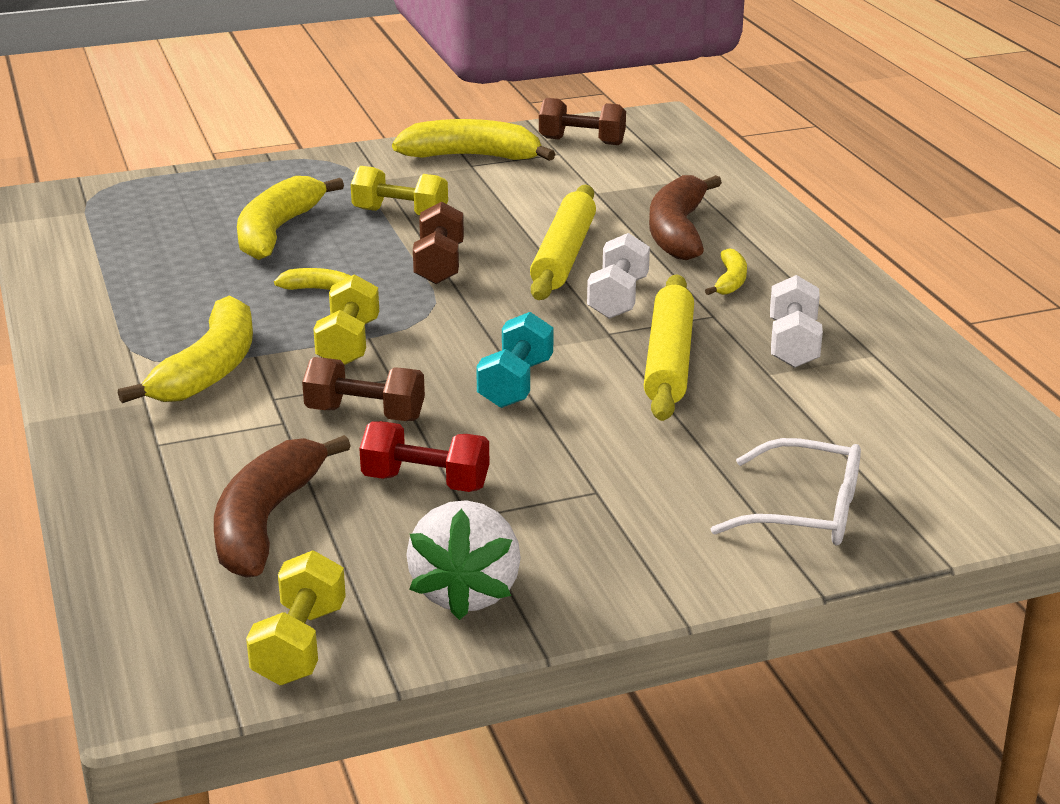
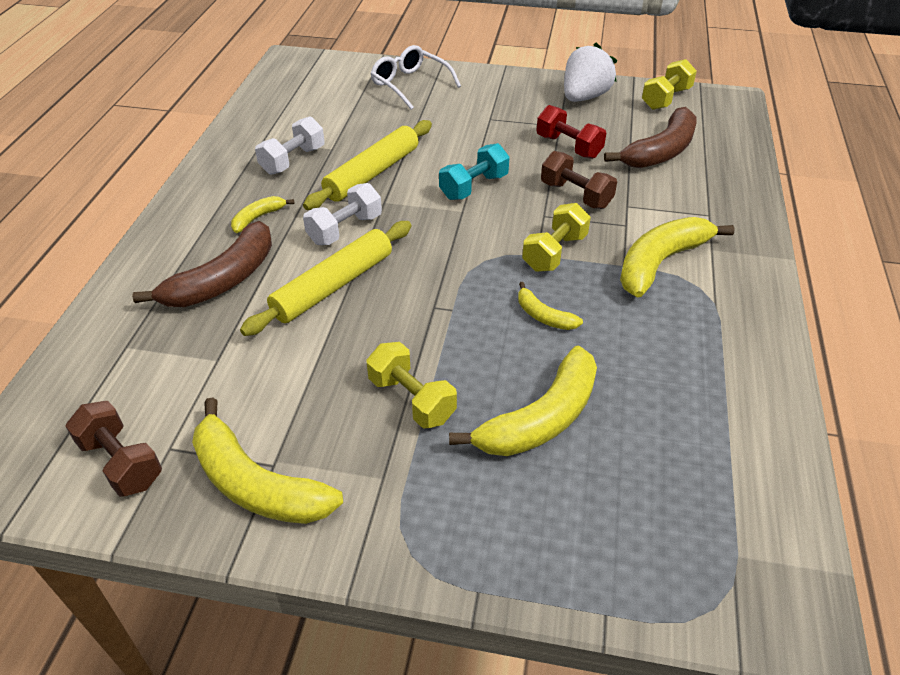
camera: 150 degrees left, 15 degrees up
(439, 264) = (433, 311): brown dumbbell -> none

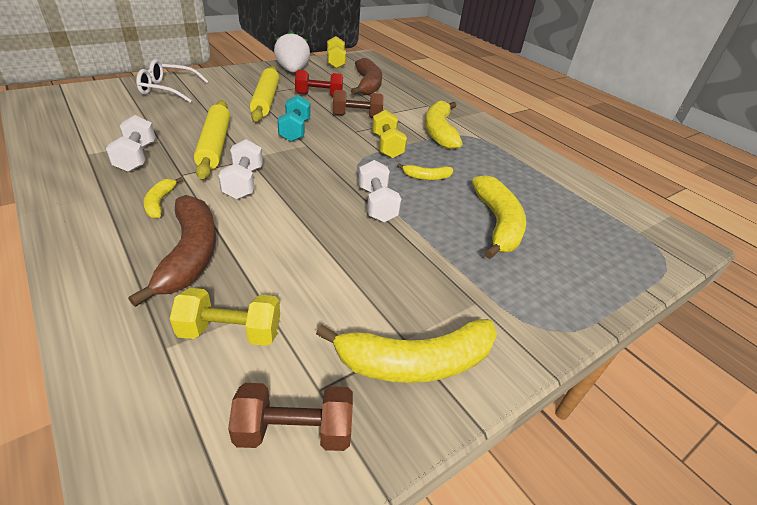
camera: 50 degrees left, 5 degrees down
(333, 286) = (285, 217): yellow rolling pin -> yellow rolling pin (266, 100)
(412, 399) = (427, 252): yellow dumbbell -> yellow dumbbell (230, 332)
(437, 318) = (377, 204): none -> white dumbbell

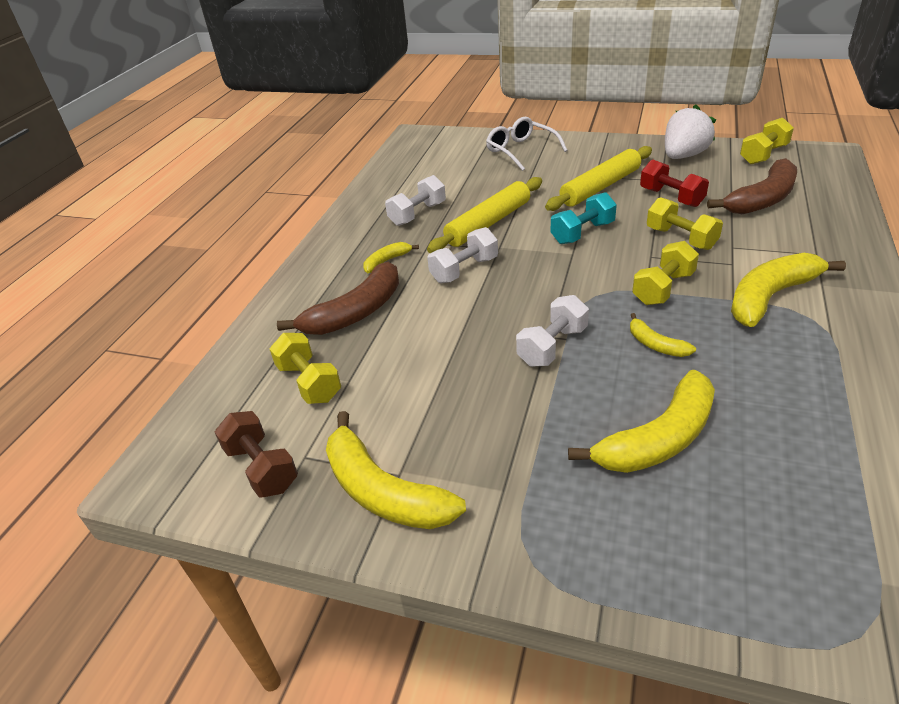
camera: 60 degrees right, 0 degrees up
(357, 116) = (681, 238): brown dumbbell -> yellow dumbbell

